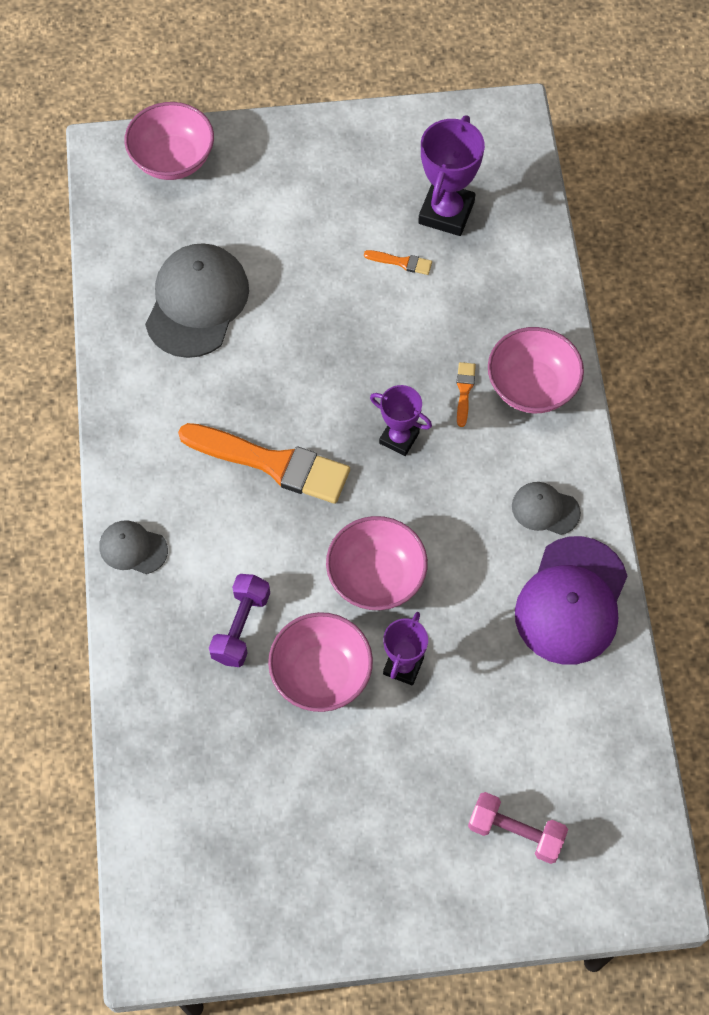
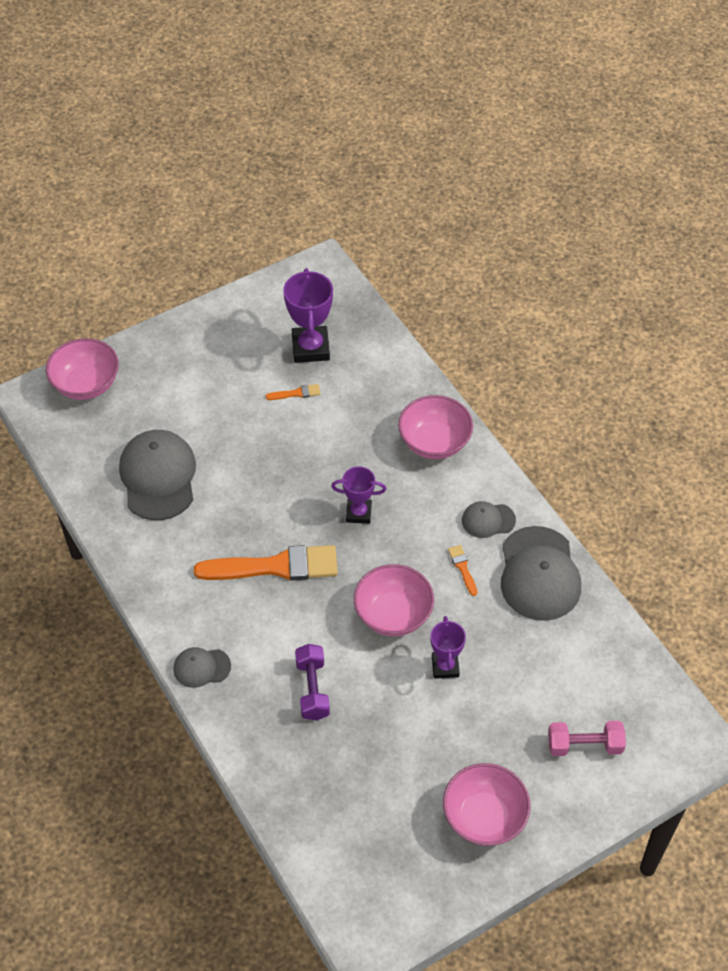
camera: 25 degrees left, 10 degrees down
(321, 674) = (389, 697): pink bowl -> pink bowl (484, 817)
(464, 391) = (388, 463): orange brush -> orange brush (462, 568)
(571, 601) = (539, 574): purple cap -> grey cap

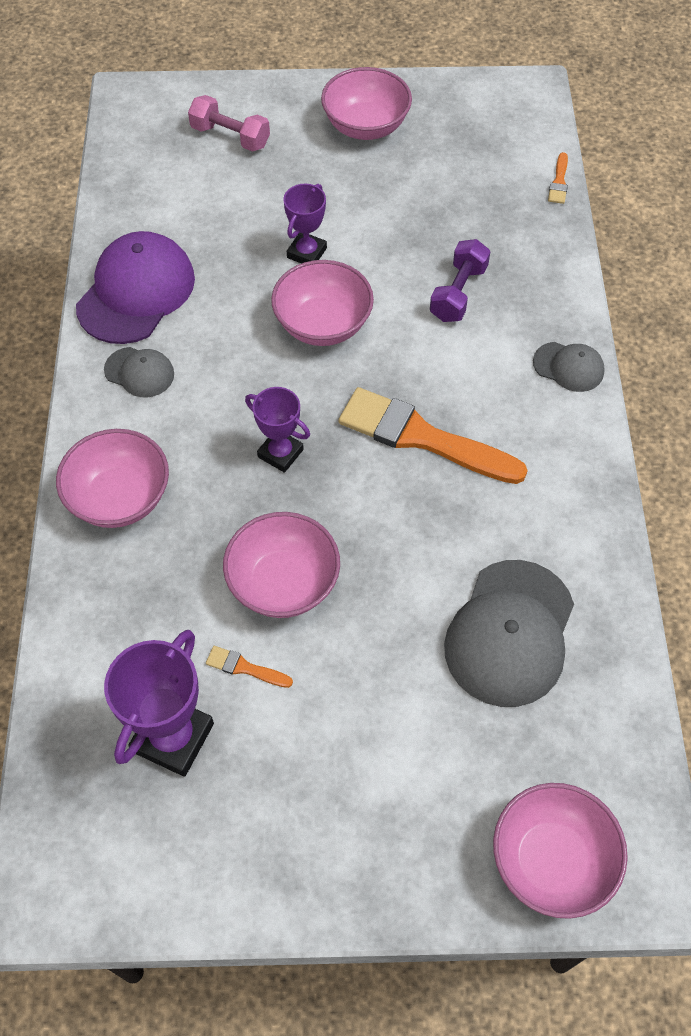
camera: 150 degrees left, 5 degrees up
(304, 442) = (283, 583): none -> pink bowl
(462, 568) = (211, 335): orange brush -> orange brush (559, 182)
(539, 574) = (136, 292): grey cap -> purple cap

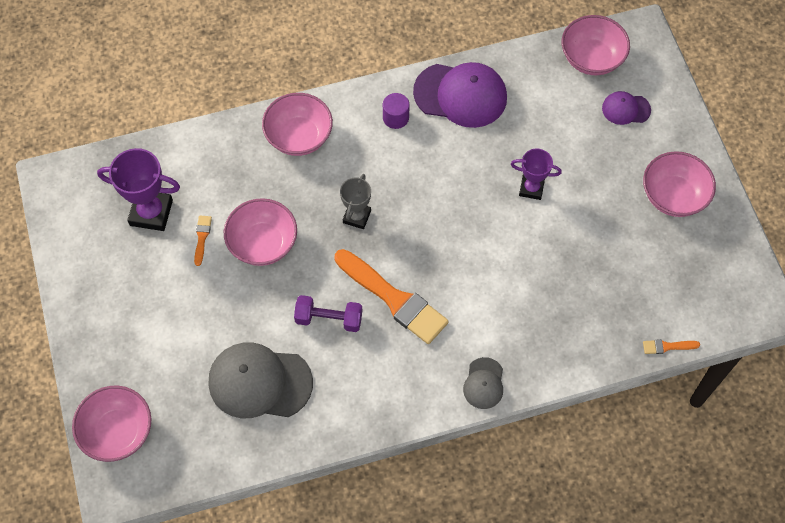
camera: 75 degrees right, 5 degrees up
(139, 372) = (395, 117): grey cap -> purple cylinder
(230, 137) = (626, 109): pink dumbbell -> purple cap
(280, 453) = (357, 216): purple trophy -> grey trophy
(323, 324) = (470, 215): pink bowl -> pink bowl (591, 58)
(422, 437) = (394, 299): orange brush -> orange brush turned 120 degrees clockwise
(458, 293) = (528, 296): purple dumbbell -> purple dumbbell (329, 319)

